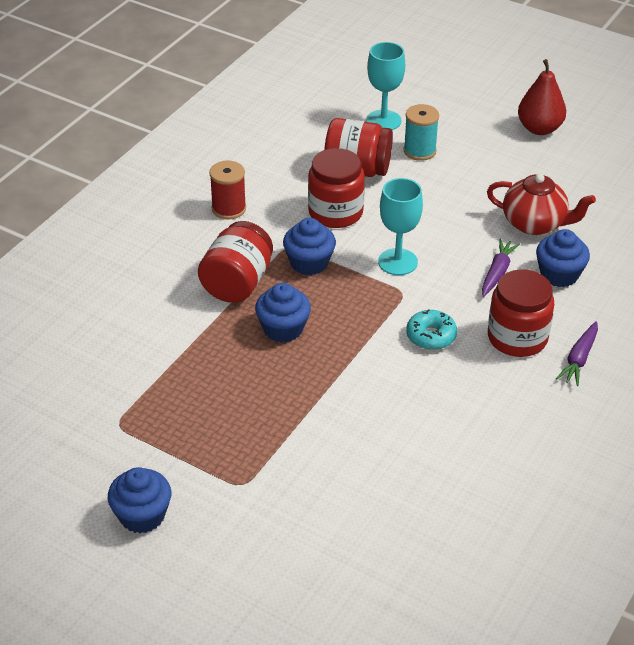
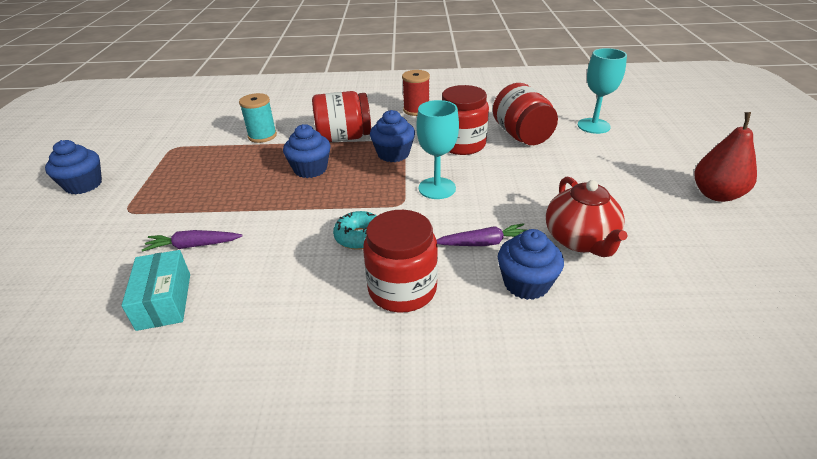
camera: 60 degrees right, 5 degrees down
(419, 151) = (584, 151): turquoise spool -> turquoise spool (262, 136)
(425, 478) = (164, 301): none -> turquoise box
(579, 359) = (408, 348): purple carrot -> purple carrot (193, 246)

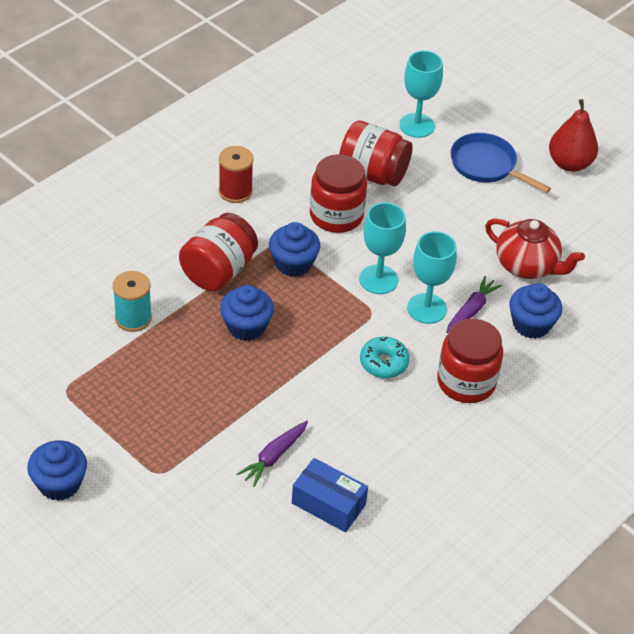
camera: 50 degrees left, 10 degrees up
(164, 301) = (328, 504): turquoise box -> blue box
(447, 222) = (426, 308): none -> turquoise goblet
(626, 165) = (486, 165): none -> blue pan

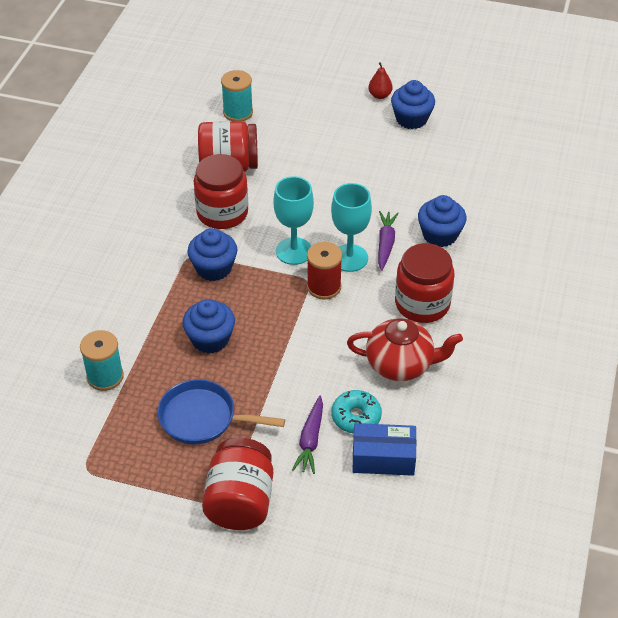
camera: 25 degrees left, 0 degrees up
(59, 483) = (137, 556): blue cupcake -> blue cupcake (411, 119)
(218, 271) = (153, 302): red jar -> red jar (240, 501)
(235, 191) = (122, 228): red spool -> red spool (324, 287)
(383, 363) = (346, 318): turquoise donut -> turquoise donut (356, 417)
(417, 125) = (238, 112): turquoise goblet -> turquoise spool
(486, 165) = (316, 122): blue pan -> blue pan (203, 418)
(527, 266) = (404, 190): red teapot -> red teapot (401, 365)
(569, 163) = (380, 95): red pear -> red pear, size x0.55

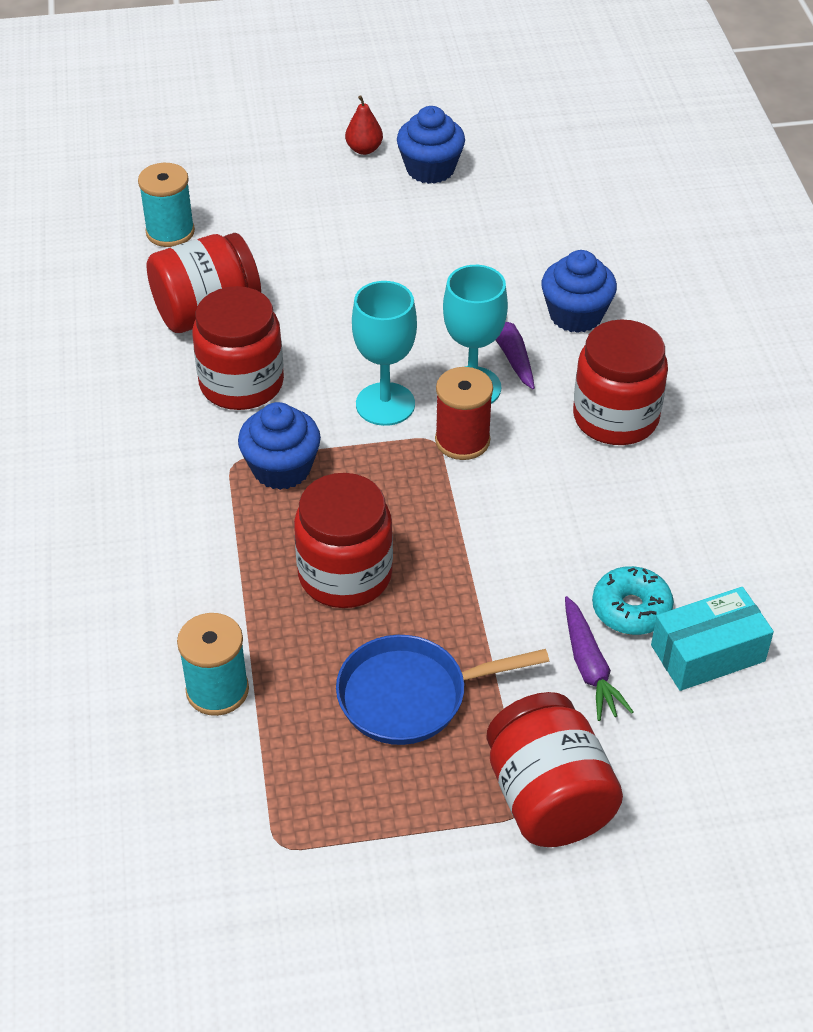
camera: 25 degrees left, 0 degrees up
(210, 339) = (345, 575): blue cupcake -> red jar
(383, 458) = (707, 653): blue box -> turquoise box
(401, 365) = (643, 512): red teapot -> none

